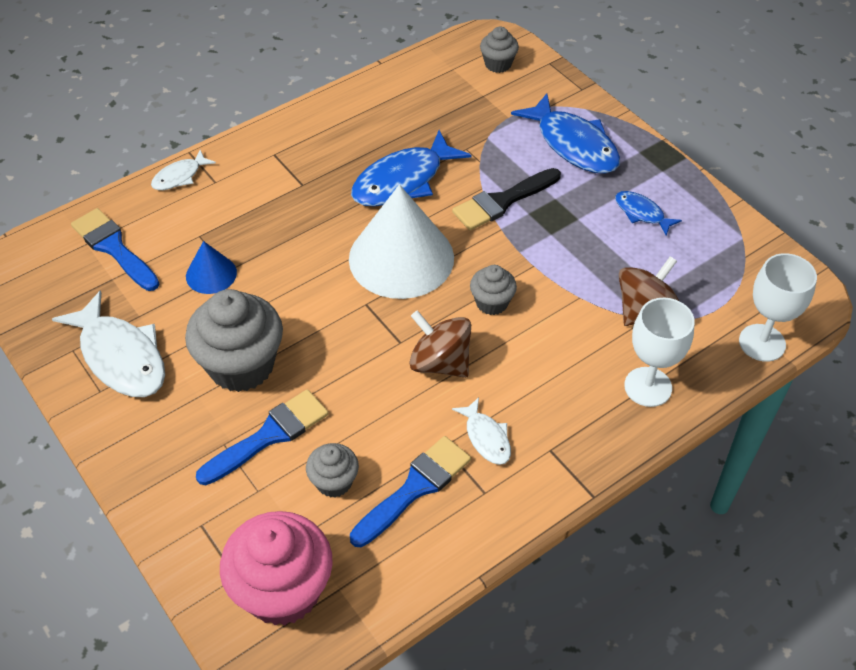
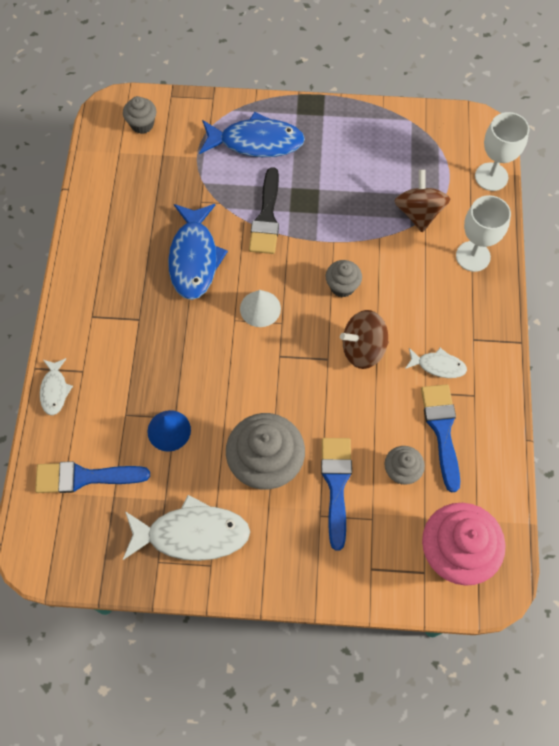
camera: 50 degrees left, 15 degrees up
(401, 258) = (260, 308): white cone -> white cone, size x0.48
(641, 213) = (346, 153): blue fish -> none

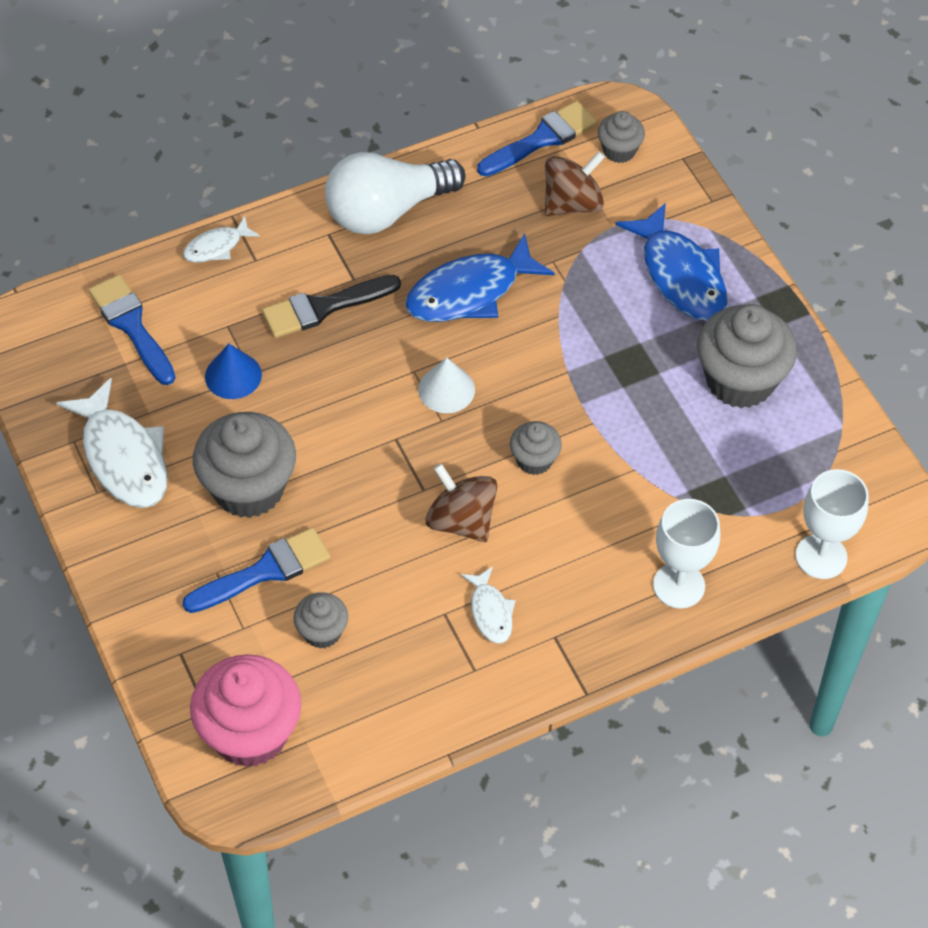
camera: 60 degrees right, 10 degrees down
(97, 273) = (386, 211): none -> white light bulb
(266, 217) = (578, 337): black brush -> black brush (324, 307)
(350, 152) = (740, 380): none -> grey cupcake
(418, 213) = (702, 496): brown spinning top -> brown spinning top (572, 203)
(442, 430) = (403, 653): blue brush -> blue brush (542, 139)

